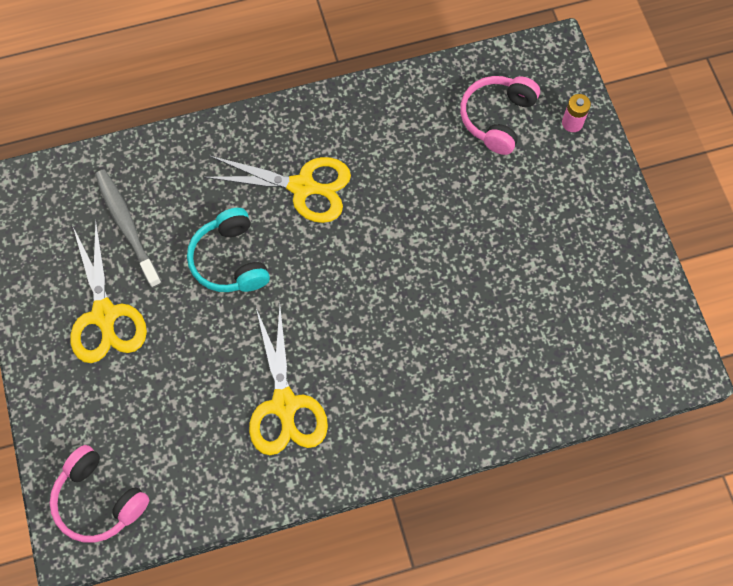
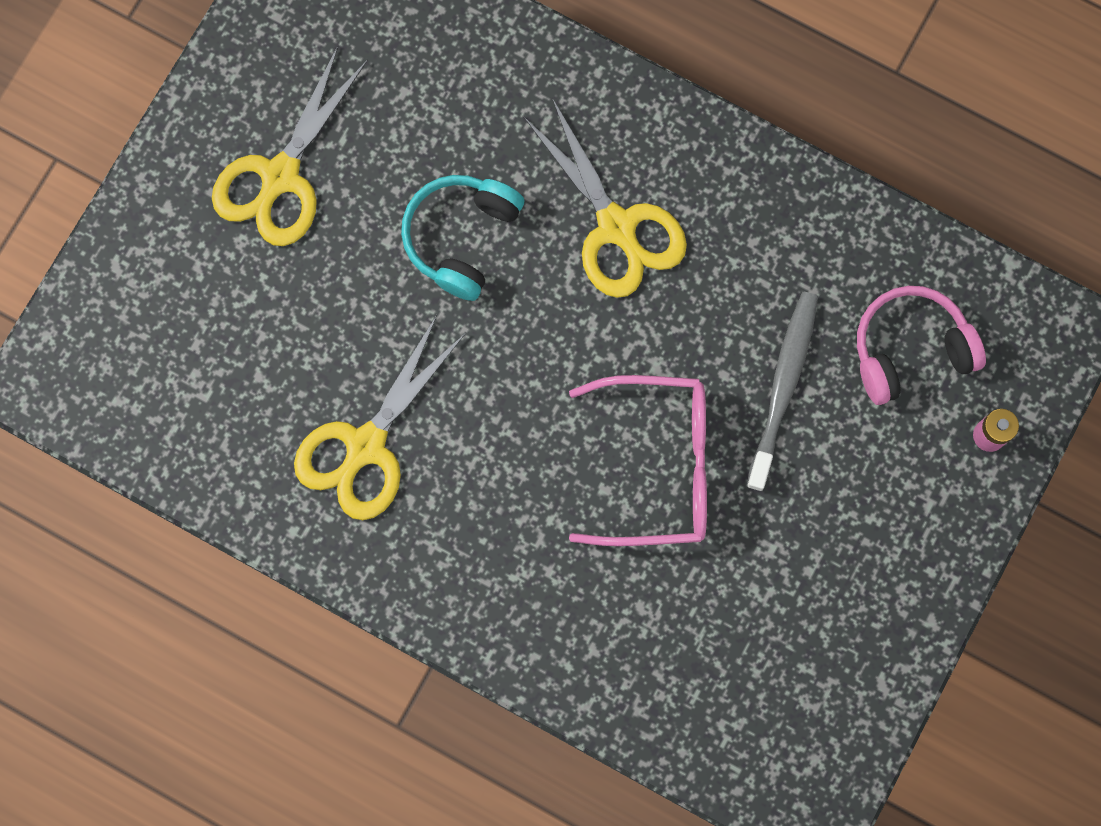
camera: 45 degrees right, 10 degrees up
(99, 500) = (100, 366): pink headphones -> none
(127, 226) = (393, 97): grey toothbrush -> grey toothbrush (783, 386)
(438, 277) = (656, 466): none -> pink glasses

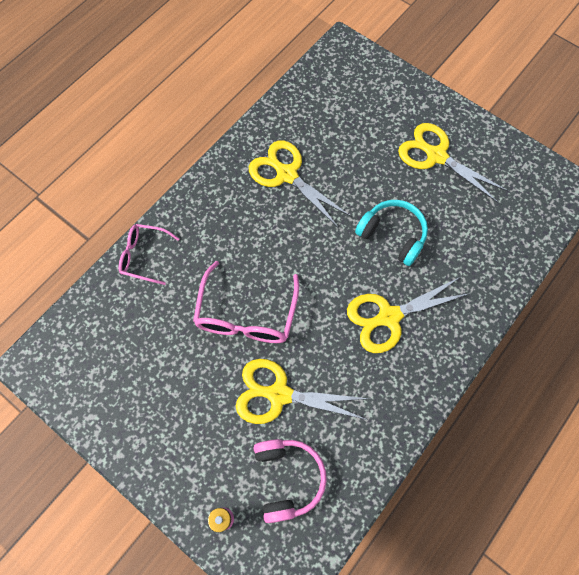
camera: 100 degrees right, 10 degrees down
(580, 673) = (144, 256): none -> pink glasses
(783, 386) = (278, 394): grey toothbrush -> yellow scissors

